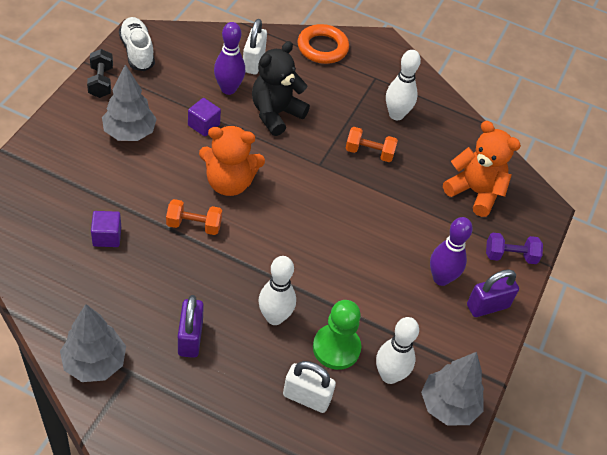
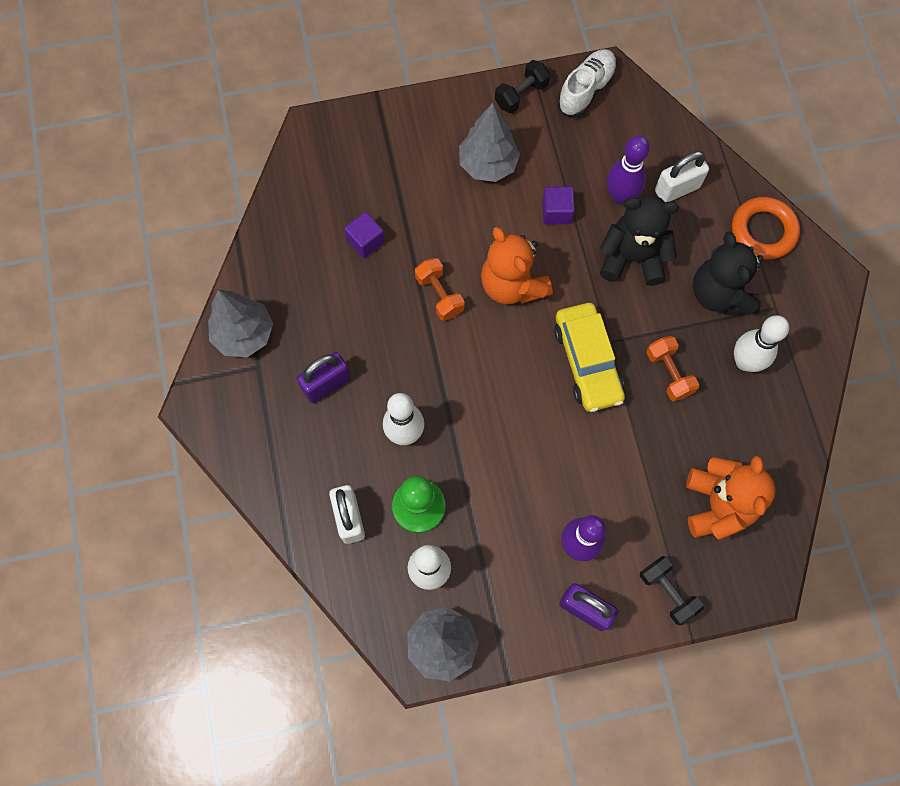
camera: 60 degrees right, 20 degrees up
(322, 185) = (587, 362): none -> yellow car
(342, 94) = (719, 294): none -> black teddy bear
(510, 256) = (667, 592): purple dumbbell -> black dumbbell

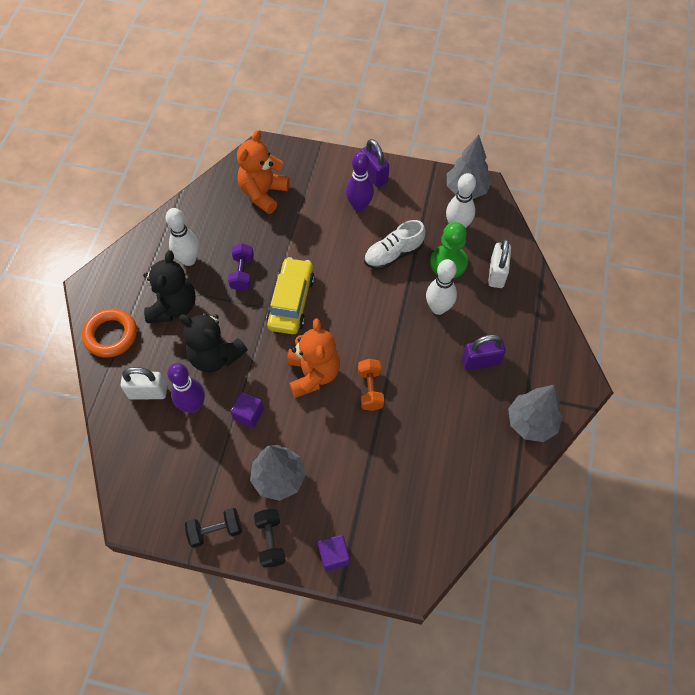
camera: 155 degrees left, 10 degrees down
(366, 241) = (408, 456): purple cube -> purple cube (334, 555)
(586, 90) = (159, 509): white shoe -> white shoe (393, 254)
(667, 592) = (321, 165): black dumbbell -> black dumbbell (271, 541)
(668, 373) = (242, 273): orange dumbbell -> purple dumbbell

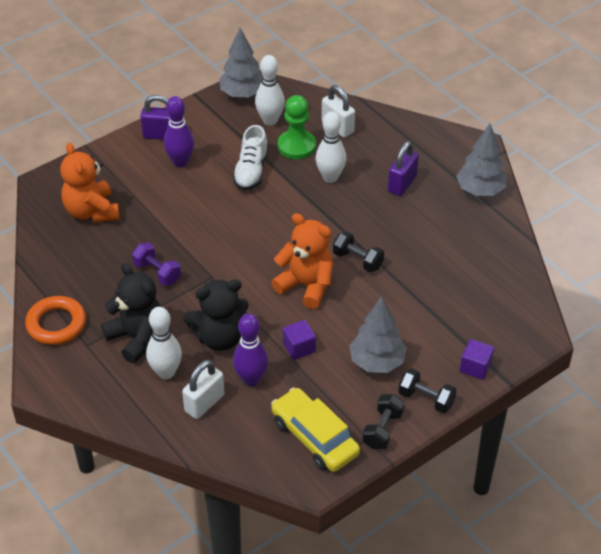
camera: 50 degrees left, 15 degrees down
(111, 335) = (115, 397): orange ring -> orange ring (56, 324)
(189, 260) = (100, 299): white bowling pin -> white bowling pin (166, 372)
(291, 301) = (223, 258): yellow car -> yellow car (314, 437)
(370, 389) = (357, 260): orange dumbbell -> black dumbbell

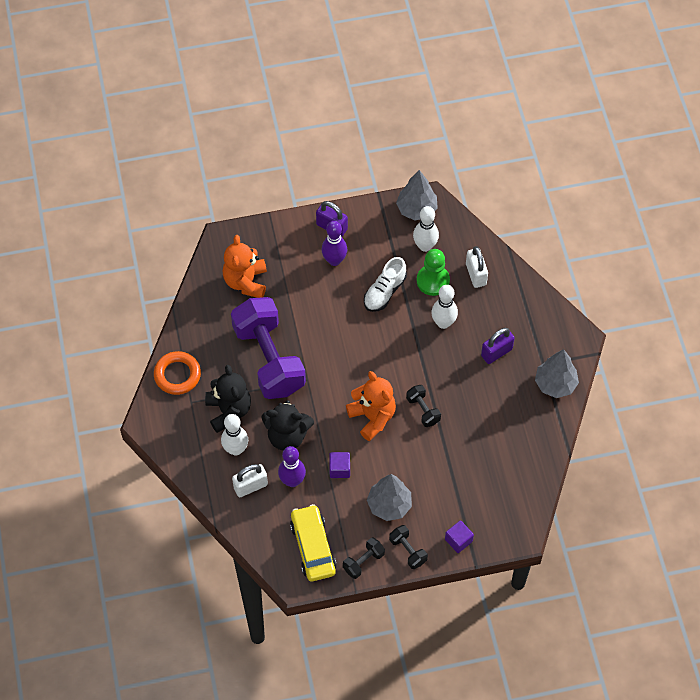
camera: 25 degrees right, 15 degrees up
(157, 272) = (269, 359): purple dumbbell -> purple dumbbell, size x2.41

